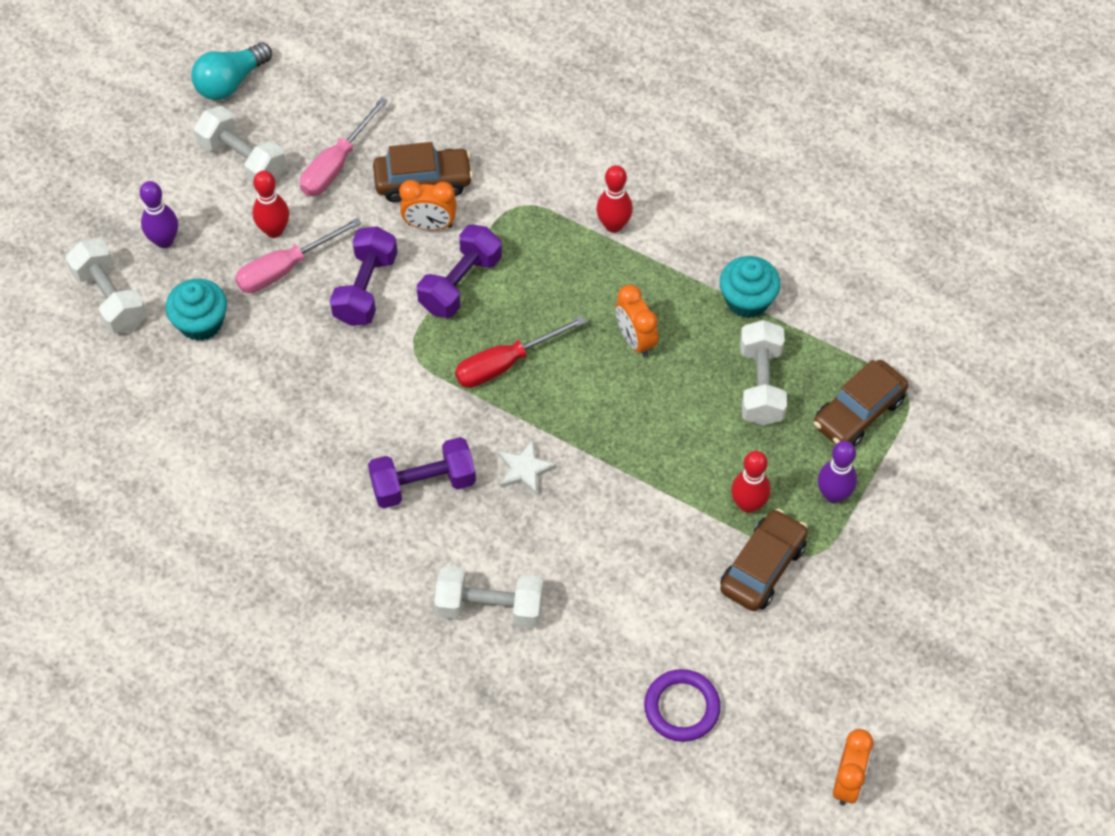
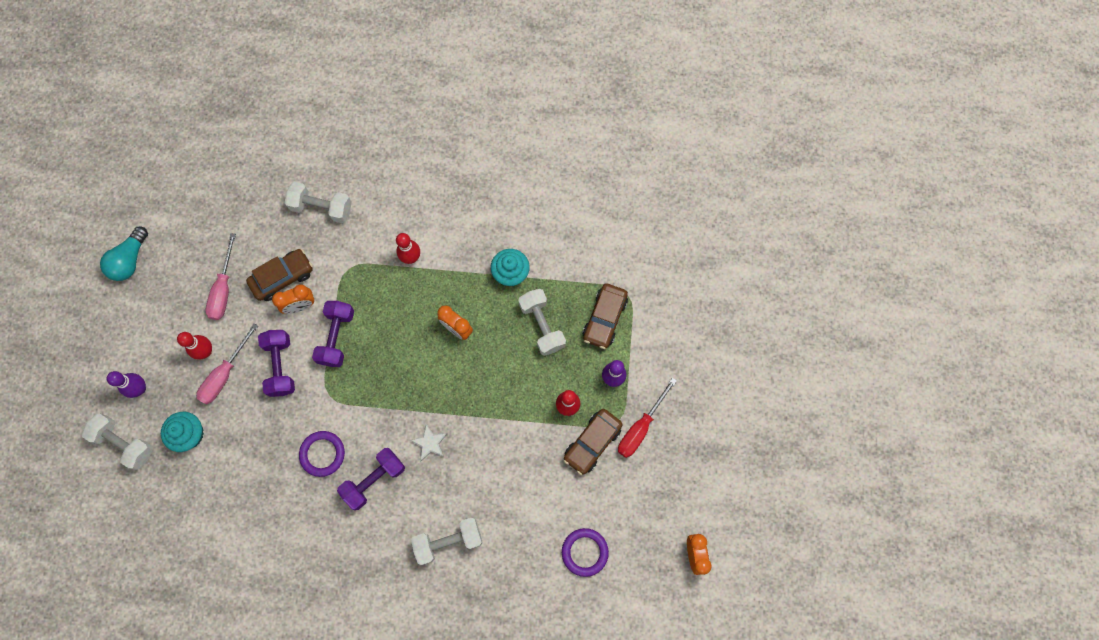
camera: 25 degrees left, 15 degrees up
(243, 160) = (163, 311): white dumbbell -> white dumbbell (322, 208)
(368, 421) = (322, 454): none -> purple ring
(505, 364) = (387, 379): red screwdriver -> red screwdriver (640, 427)
(762, 567) = (592, 443): brown car -> brown car turned 150 degrees counterclockwise

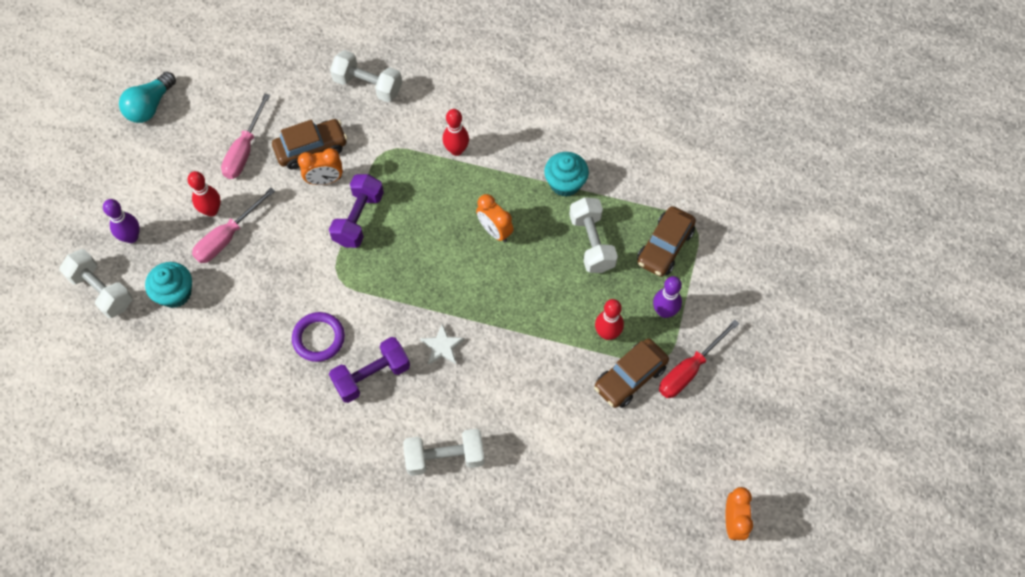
camera: 10 degrees right, 10 degrees down
(280, 366) = (290, 238): purple dumbbell -> none
(584, 552) = (602, 497): purple ring -> none

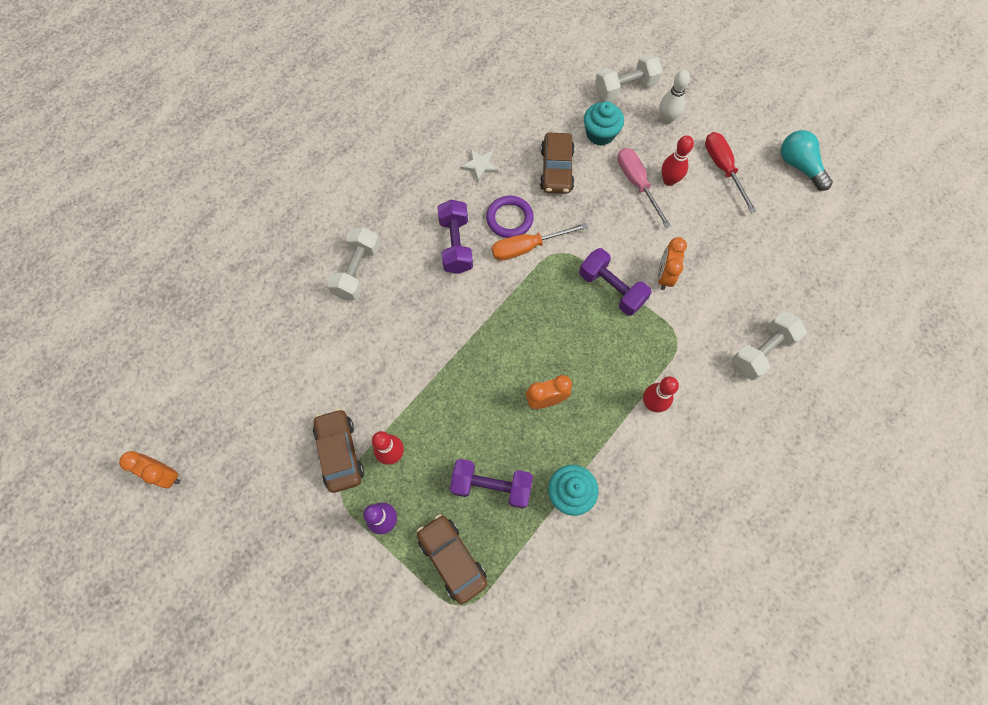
camera: 115 degrees right, 5 degrees up
(131, 237) = (666, 119): purple bowling pin -> white bowling pin
(244, 150) = (722, 223): pink screwdriver -> none
(311, 149) = (704, 276): brown car -> brown car (556, 170)
(345, 308) = (527, 247): none -> orange screwdriver
(442, 347) = (453, 308): white star -> white star (480, 165)
(592, 243) = (491, 486): white dumbbell -> purple dumbbell
(689, 370) = (316, 511): red screwdriver -> red screwdriver (723, 168)

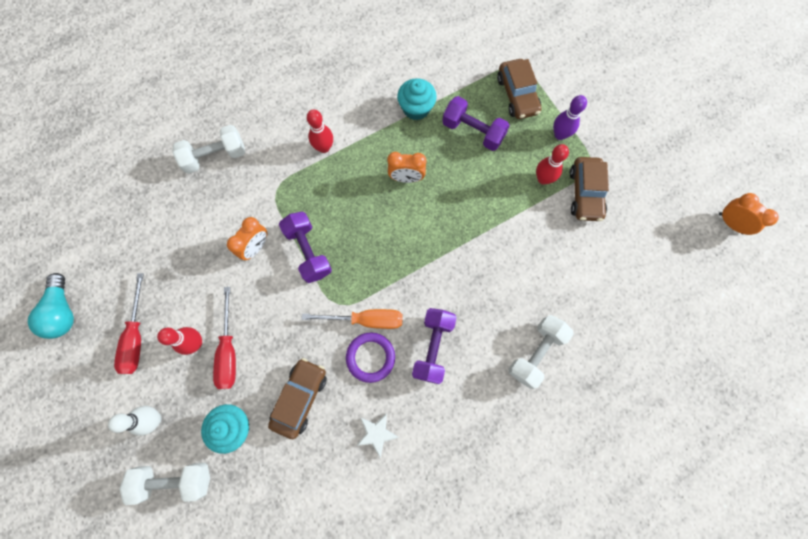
camera: 160 degrees left, 5 degrees up
(637, 184) = (229, 351): pink screwdriver -> red screwdriver

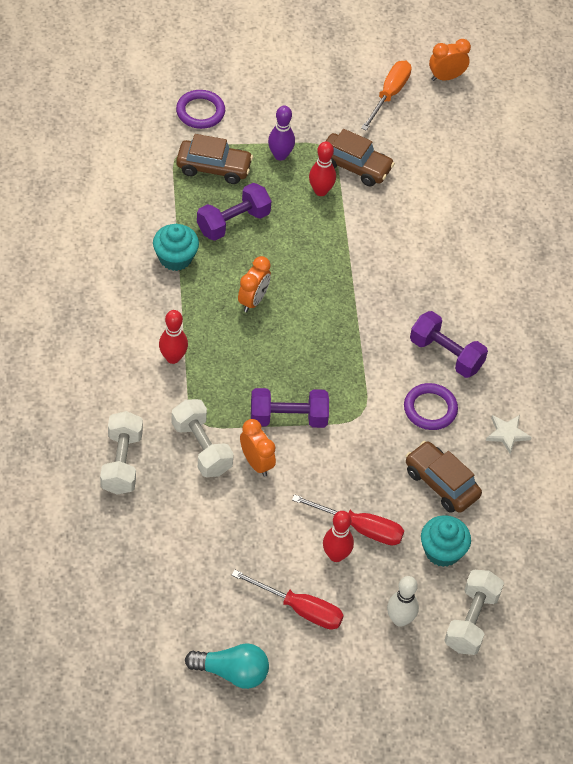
camera: 70 degrees left, 20 degrees down
(366, 320) = (389, 397): orange screwdriver -> orange screwdriver (389, 95)
(536, 353) = (492, 278): white dumbbell -> white dumbbell (201, 448)
(565, 62) = (200, 112): none -> purple ring

